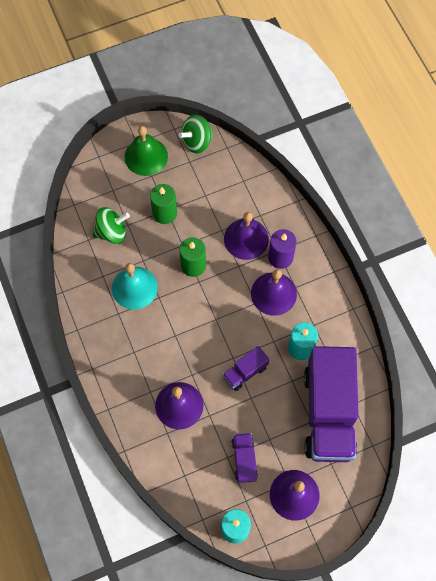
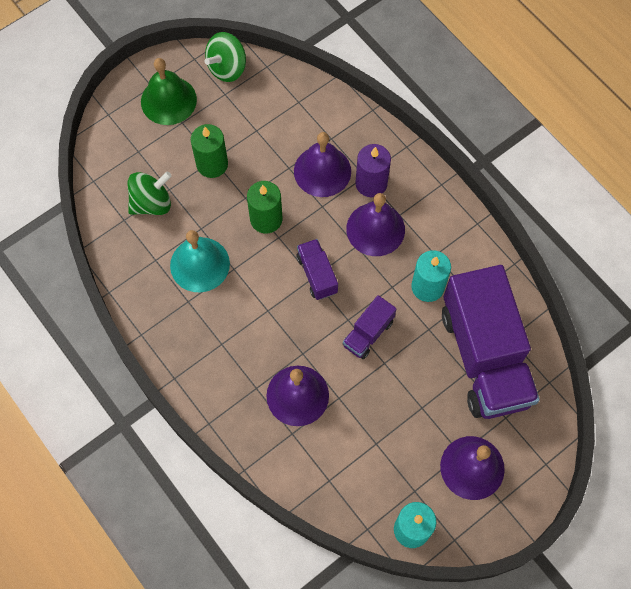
camera: 15 degrees left, 0 degrees up
(244, 460) = (398, 441): purple truck -> purple truck (317, 274)

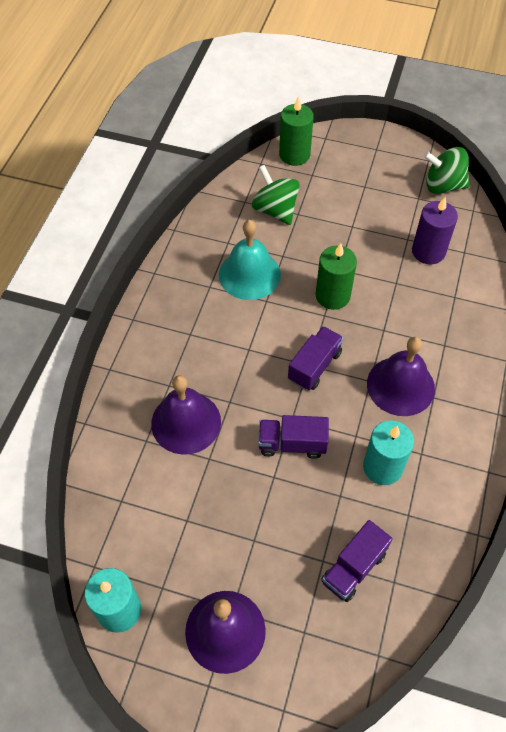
camera: 55 degrees right, 10 degrees down
(152, 203) = (275, 210): green spinning top -> green spinning top turned 150 degrees counterclockwise
(168, 100) = (375, 166): green bell -> none
(212, 164) = (347, 228): green candle -> green candle (294, 155)
(322, 171) = (417, 309): purple bell -> none
(371, 183) = (442, 354): purple candle -> purple candle (428, 251)
(484, 356) = (353, 568): purple truck -> purple truck, size x0.44

